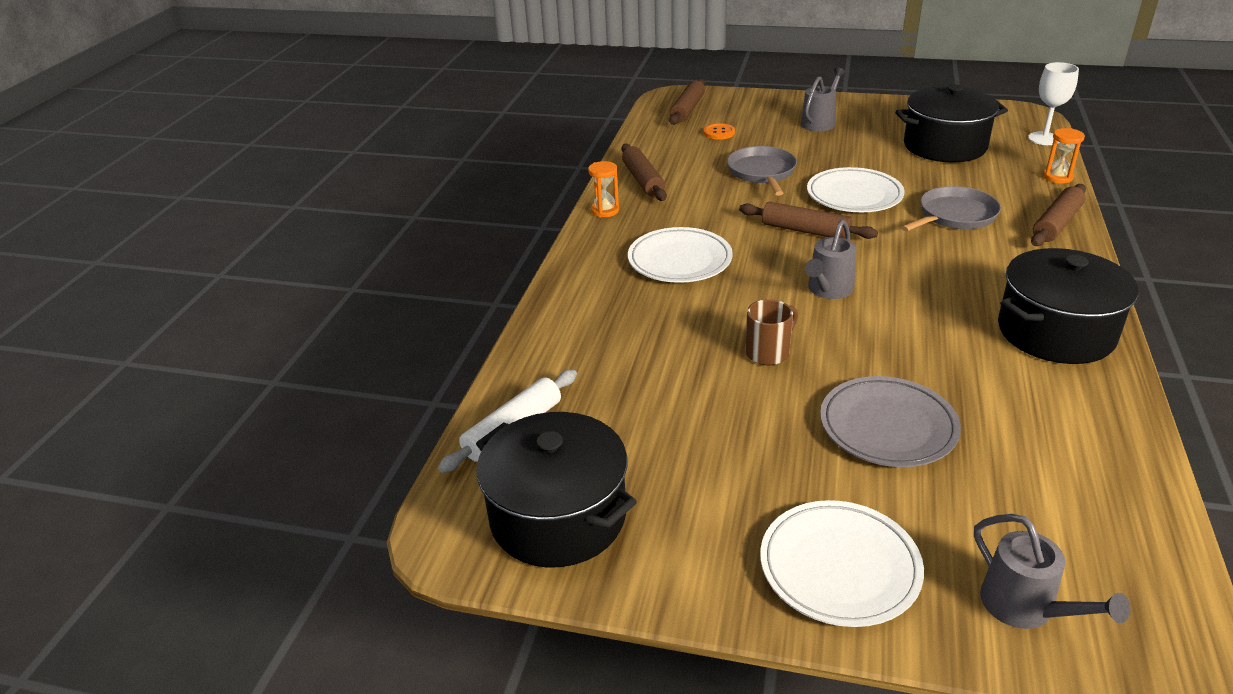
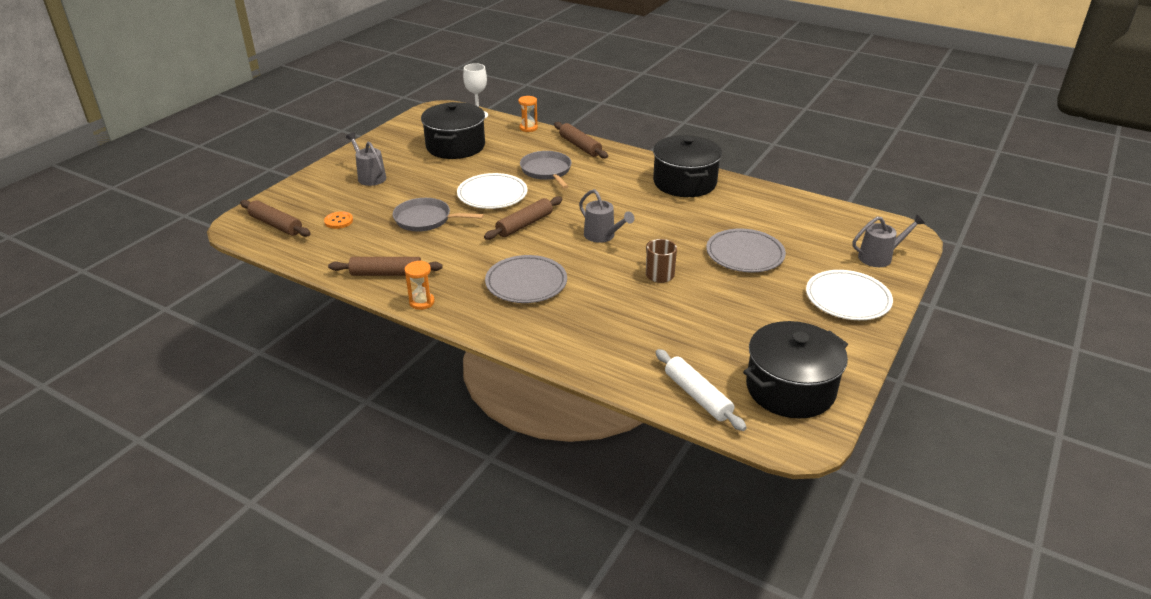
camera: 75 degrees left, 0 degrees up
(679, 260) = (526, 283): white plate -> grey plate

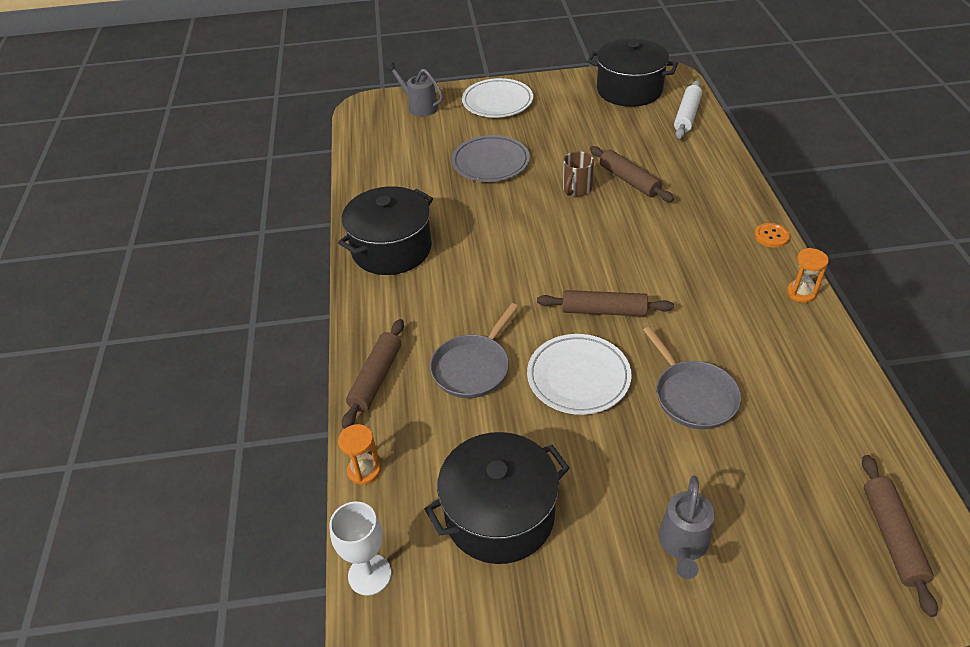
camera: 125 degrees left, 10 degrees up
(338, 221) = (799, 476): orange button -> orange button (771, 236)
(386, 274) = (807, 348): brown rolling pin -> brown rolling pin (629, 180)
(526, 283) = (688, 250): grey plate -> none
(603, 236) = (558, 248): grey watering can -> none

